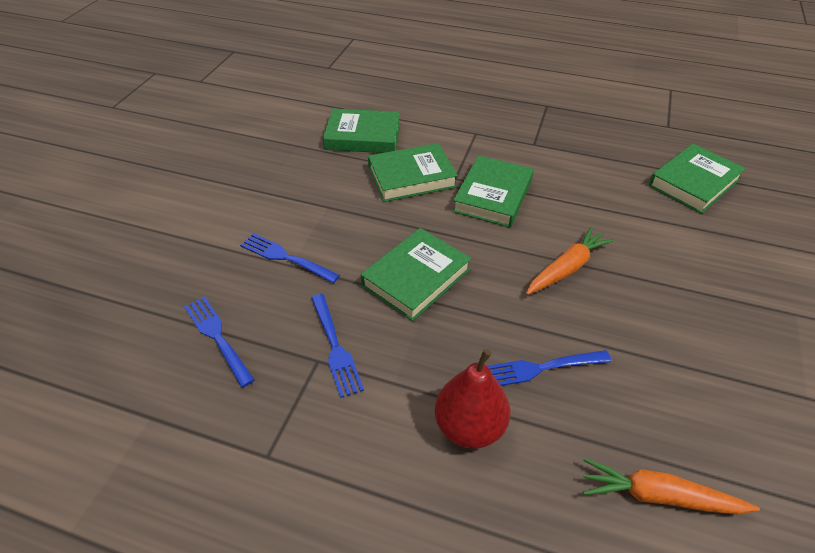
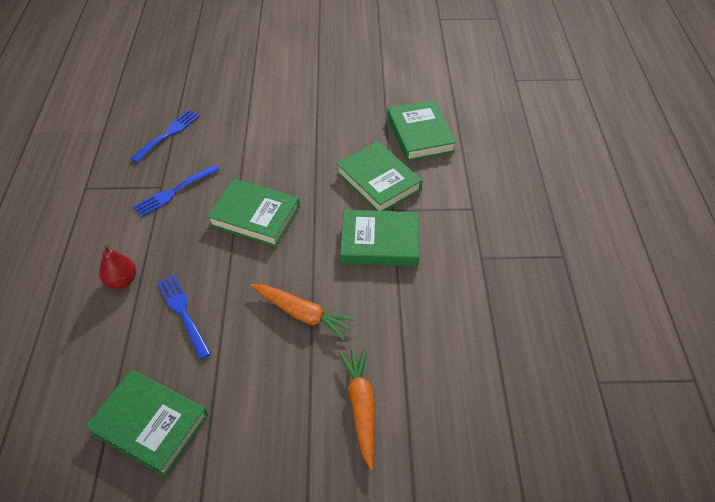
camera: 70 degrees right, 5 degrees up
(286, 258) = (250, 140): blue fork -> none
(469, 427) = (122, 280): red pear -> red pear, size x0.66
(659, 496) = (81, 404): orange carrot -> orange carrot (361, 407)
(694, 183) = (491, 416): green book -> green book (150, 424)

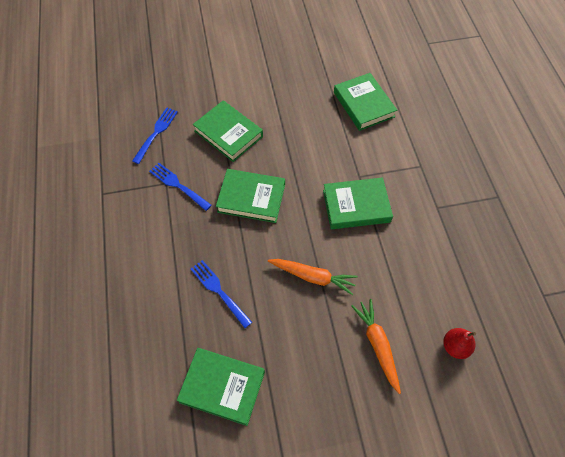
camera: 10 degrees left, 10 degrees up
(122, 280) = (161, 272): red pear -> red pear (455, 347)
(174, 191) = (178, 185): blue fork -> blue fork turned 90 degrees clockwise
(378, 181) = (341, 152): green book -> green book (228, 134)

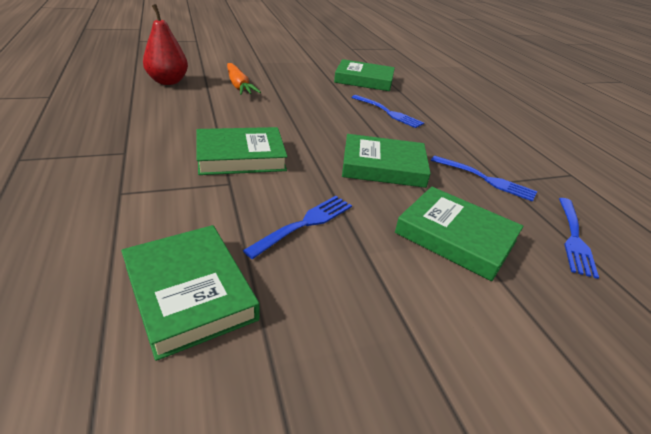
camera: 170 degrees right, 25 degrees down
(312, 142) = (304, 224): none -> blue fork
(313, 277) = (297, 115): orange carrot -> none
(455, 347) = (168, 82): red pear -> red pear, size x1.52

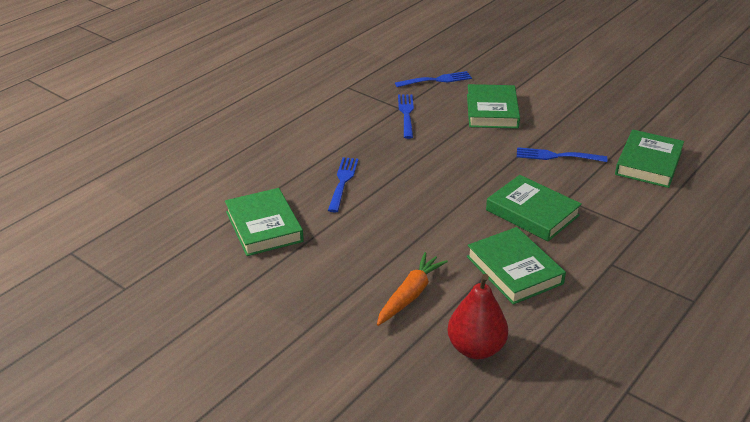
camera: 120 degrees left, 0 degrees up
(383, 166) = (450, 153): green book -> green book (514, 270)

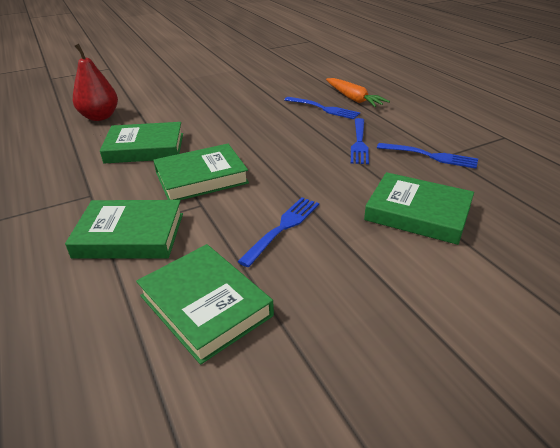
camera: 115 degrees right, 0 degrees up
(264, 226) = (290, 79): green book -> green book (130, 235)
(410, 295) = (171, 108): orange carrot -> orange carrot (353, 99)
(436, 80) = (518, 193): blue fork -> blue fork (359, 142)

